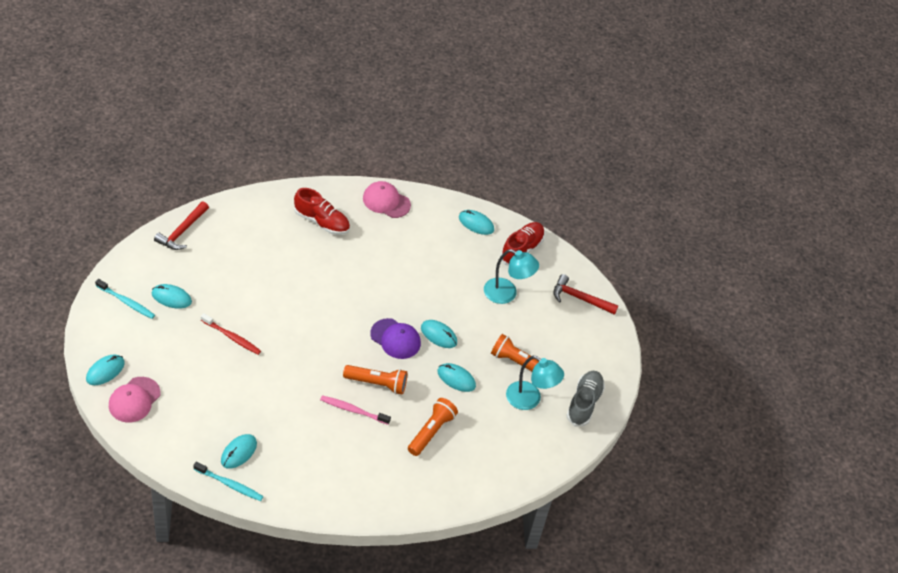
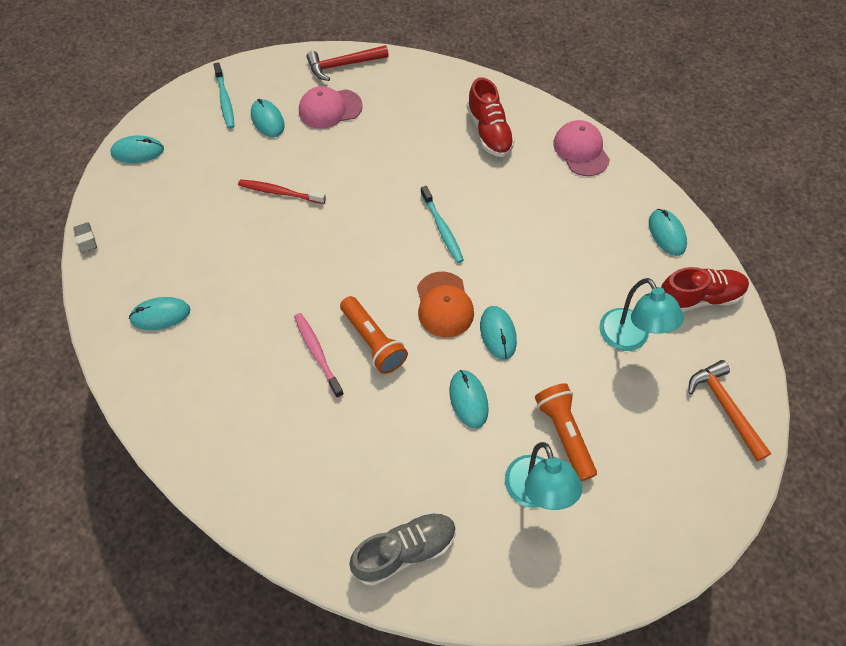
camera: 50 degrees right, 10 degrees up
(134, 400) = (130, 195): pink cap -> pink cap (330, 109)
(138, 444) = (86, 239): none -> grey eraser
(229, 484) = (116, 342): turquoise toothbrush -> turquoise toothbrush (442, 228)
(231, 337) = (280, 192): red toothbrush -> red toothbrush turned 120 degrees clockwise
(395, 339) = (444, 304): purple cap -> orange cap
(431, 432) = (376, 443): orange flashlight -> none
(580, 298) = (725, 407): red hammer -> orange hammer
(584, 403) = (605, 553): grey shoe -> grey shoe (405, 551)

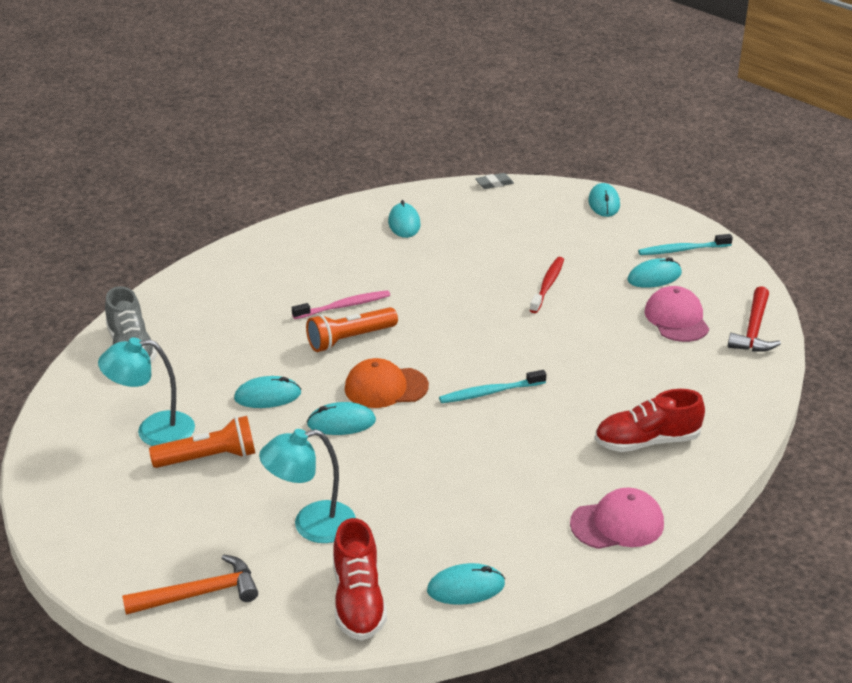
camera: 95 degrees right, 25 degrees down
(343, 65) = (754, 330): red hammer -> red hammer turned 150 degrees counterclockwise

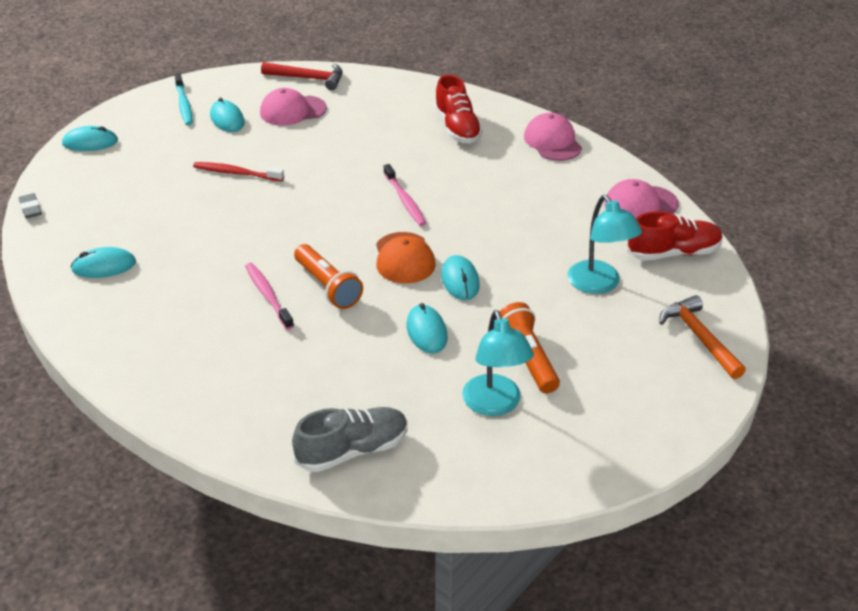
camera: 95 degrees left, 5 degrees up
(466, 587) = (640, 204): turquoise mouse -> pink cap
(490, 392) = (405, 200): turquoise toothbrush -> pink toothbrush

